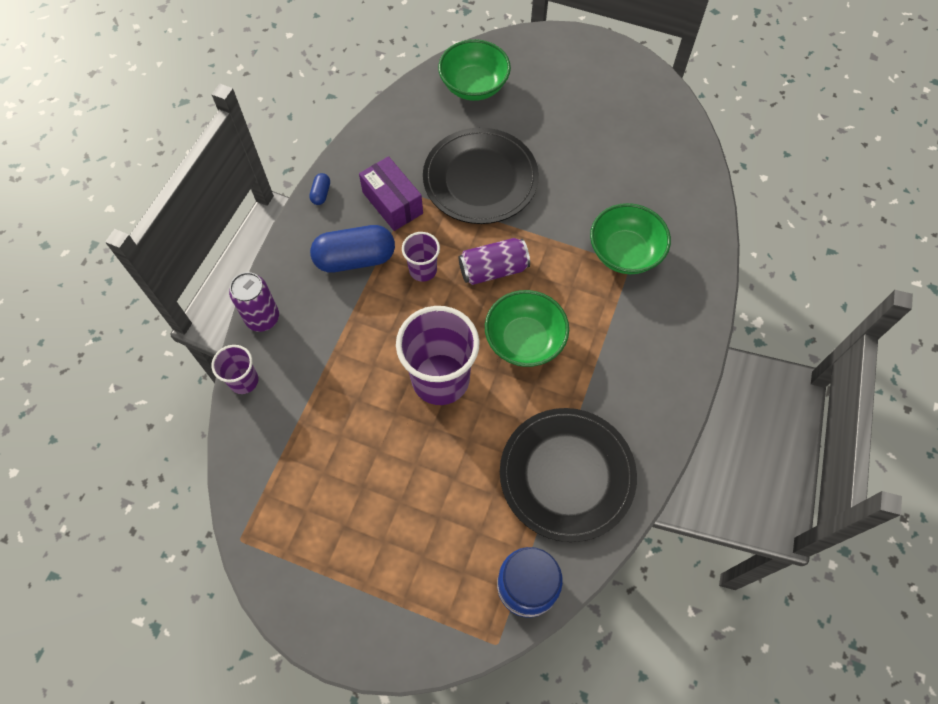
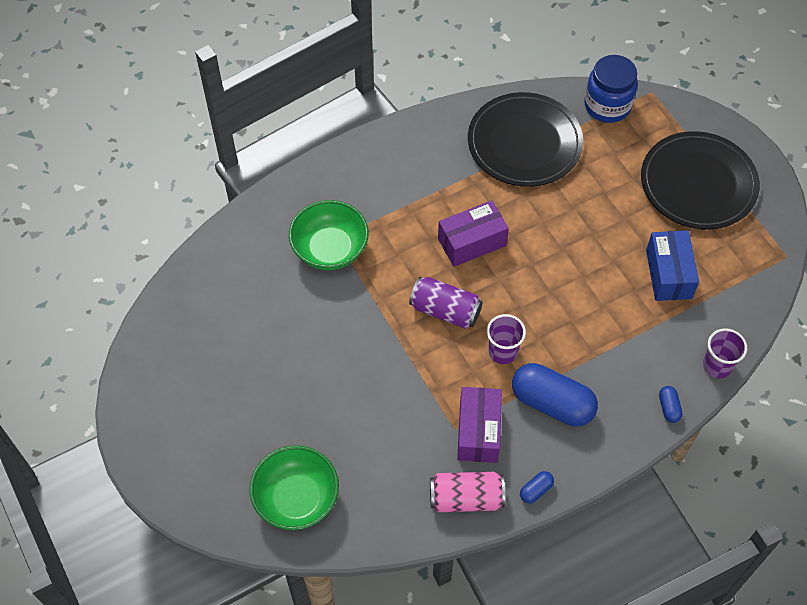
camera: 140 degrees left, 5 degrees down
(262, 318) = (668, 407): purple can -> blue capsule
(338, 436) = (668, 274): none -> blue box
(365, 157) = (466, 498): none -> pink can
(440, 379) = (559, 260): purple cup -> none
(480, 179) = (382, 396): black plate -> black plate (698, 183)
(524, 340) = (472, 242): green bowl -> purple box

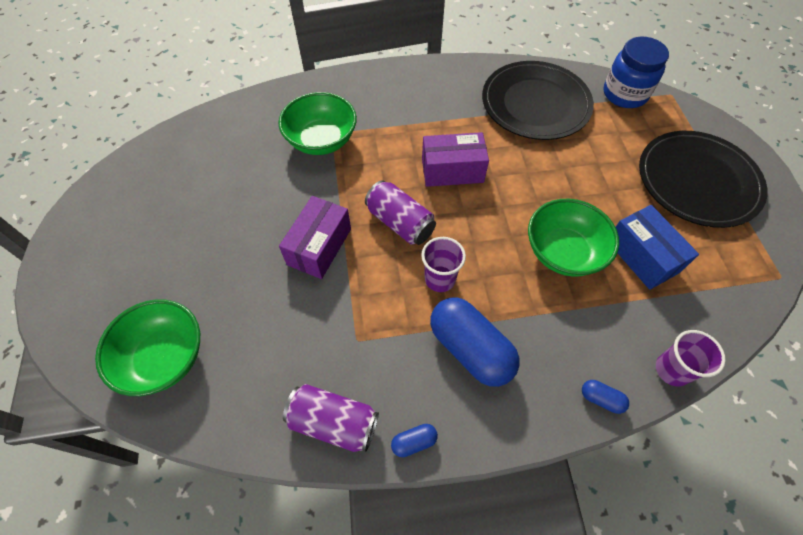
camera: 20 degrees right, 0 degrees up
(466, 498) = (333, 422): pink can -> purple can
(478, 432) = (379, 353): purple box -> purple box (319, 247)
(600, 292) = (563, 252): none -> green bowl
(668, 274) = (642, 256): blue box -> blue box turned 45 degrees counterclockwise
(668, 407) = (601, 399): blue capsule -> blue capsule turned 75 degrees counterclockwise

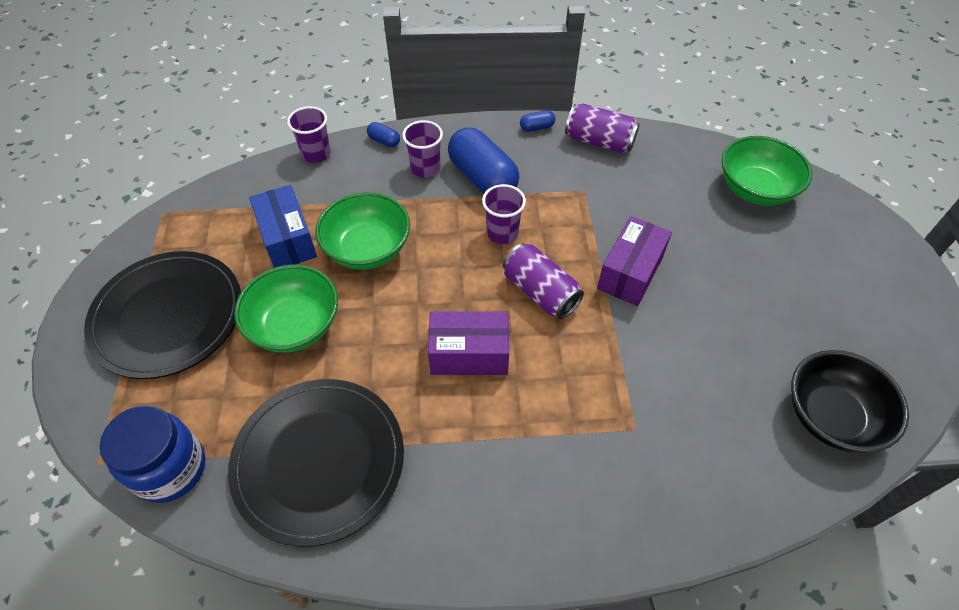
camera: 175 degrees left, 5 degrees down
(193, 149) = (830, 416): none -> black bowl
(321, 140) = (648, 417): green bowl -> green bowl (295, 326)
(538, 358) = (425, 168): none -> purple cup

